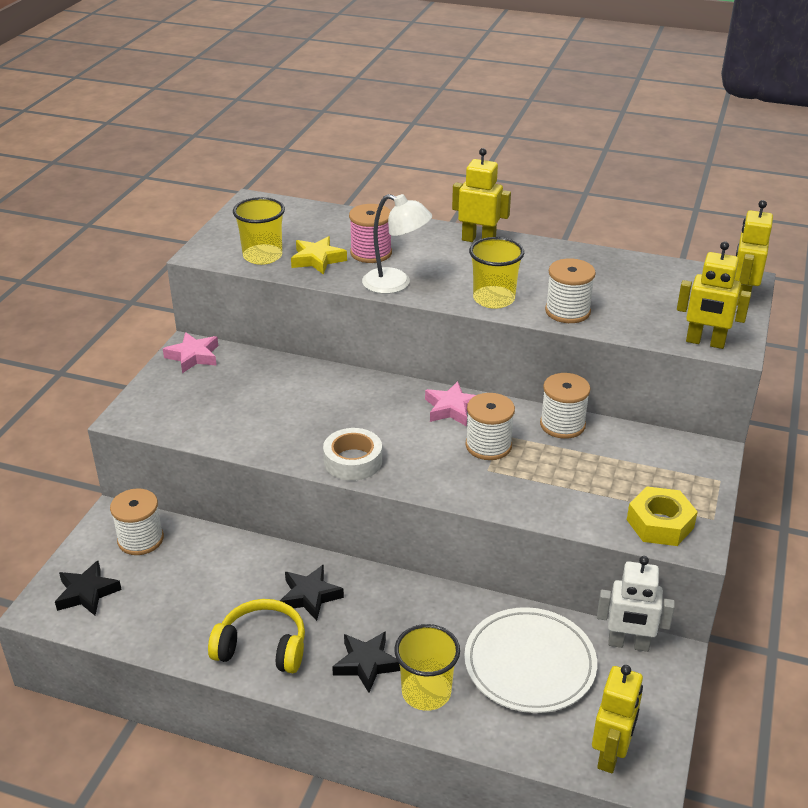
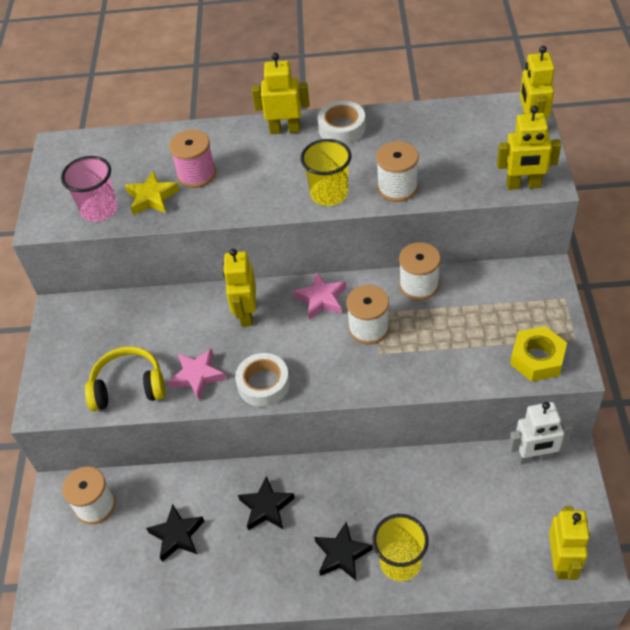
camera: 15 degrees left, 15 degrees up
(87, 593) = (75, 576): black star -> black star (177, 535)
(193, 356) = (68, 319): pink star -> pink star (197, 376)
(262, 256) = (99, 209): yellow cup -> pink cup
(262, 647) = (250, 571): yellow headphones -> yellow headphones (128, 387)
(368, 399) = (246, 314): none -> yellow robot
(396, 284) = (236, 204): white lamp -> none
(529, 664) = (468, 504): white plate -> none
(537, 253) = (342, 128): none -> white tape

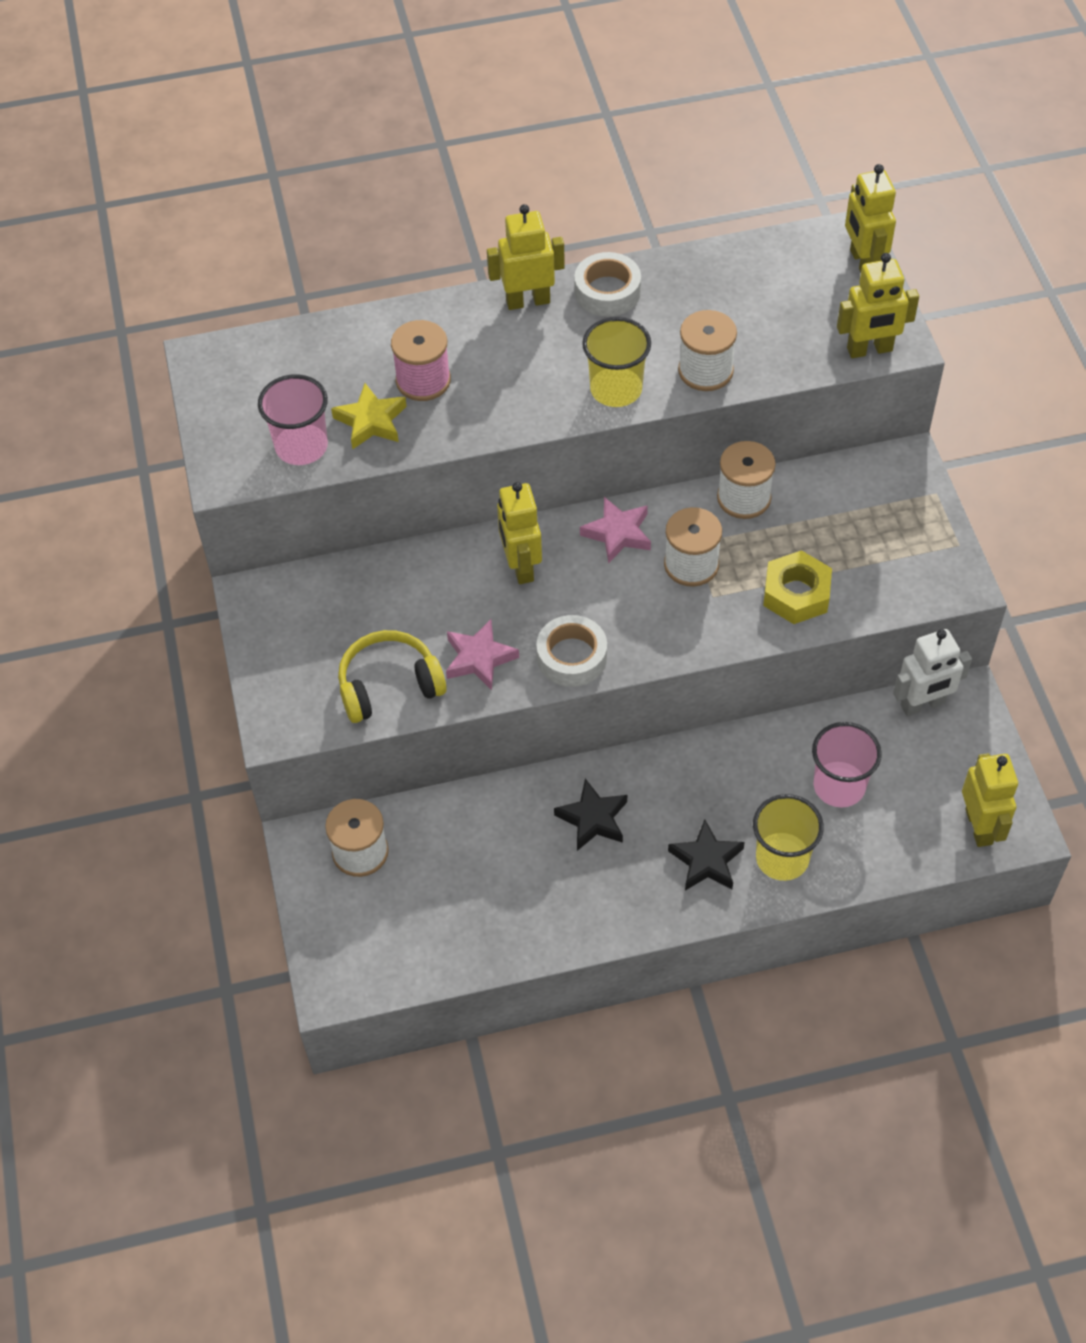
camera: 15 degrees left, 5 degrees up
(177, 535) = (484, 871): black star -> none
(456, 511) = (839, 786): none -> pink cup
(537, 358) = (916, 577): yellow nut -> yellow nut (796, 594)

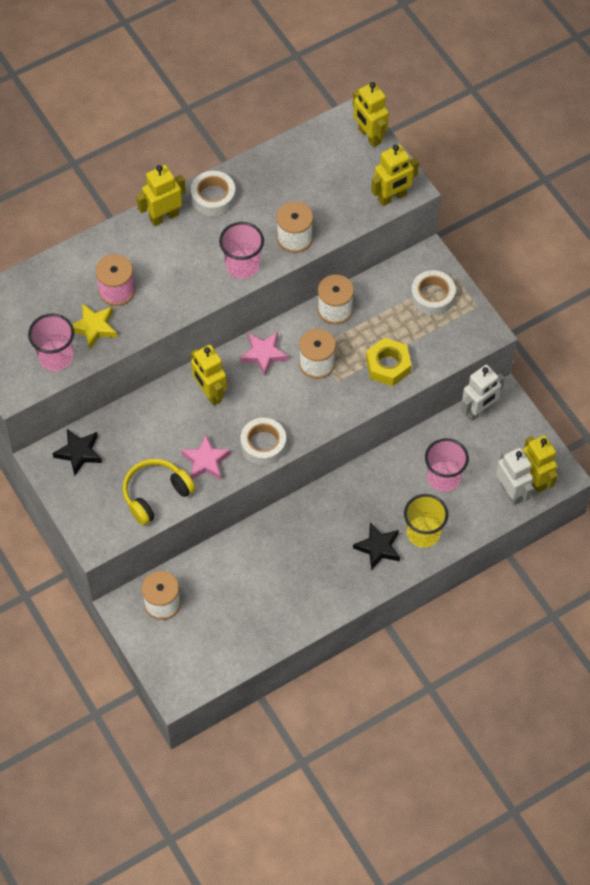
camera: 20 degrees left, 5 degrees up
(593, 819) = (300, 541): black star -> black star (79, 453)
(616, 389) = (242, 265): yellow cup -> pink cup
(895, 515) = (432, 296): none -> white tape
(936, 834) = (511, 492): none -> white robot

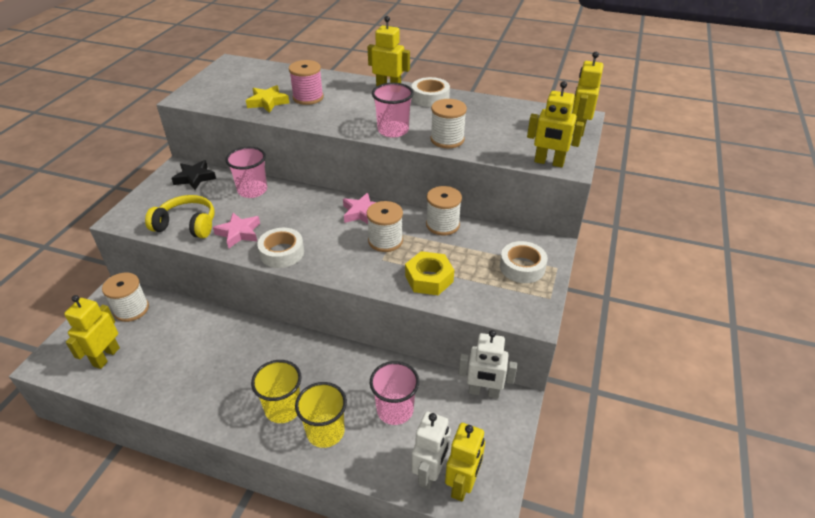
camera: 50 degrees right, 20 degrees down
(56, 357) = (228, 100): pink cup -> pink cup (252, 190)
(210, 393) = (301, 206): yellow robot -> yellow robot (106, 357)
(378, 548) = (283, 408): black star -> yellow cup

